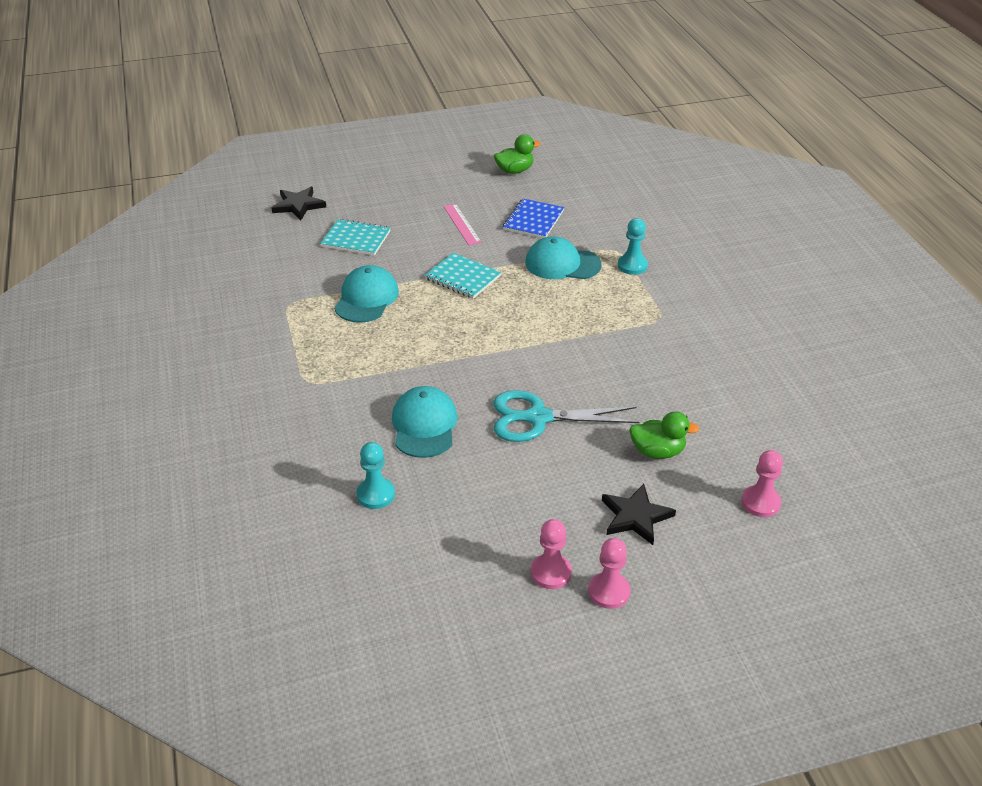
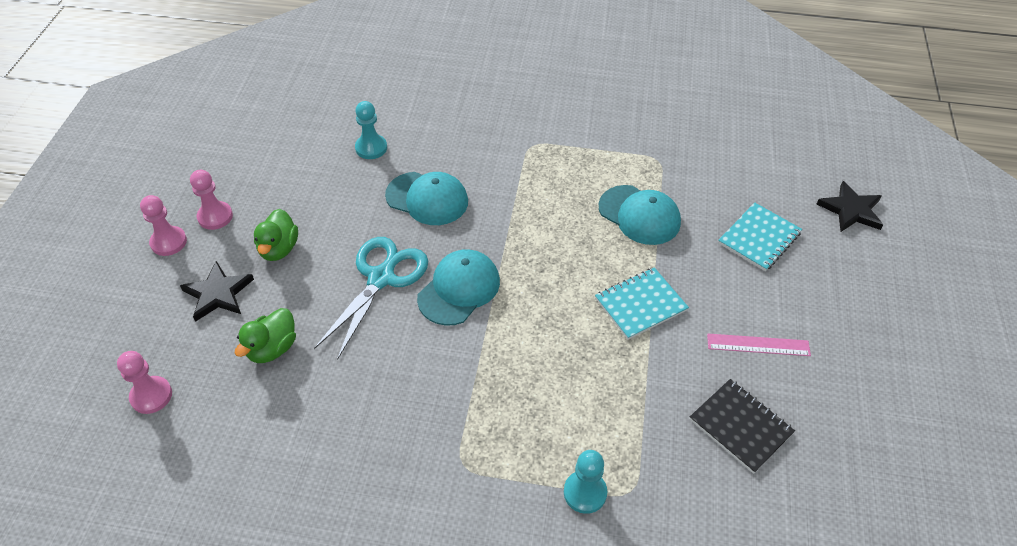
camera: 115 degrees right, 10 degrees up
(514, 171) = (888, 462): green duck -> green duck (279, 249)
(533, 220) = (740, 426): blue notebook -> black notebook
(562, 264) = (625, 414): turquoise cap -> turquoise cap (459, 289)

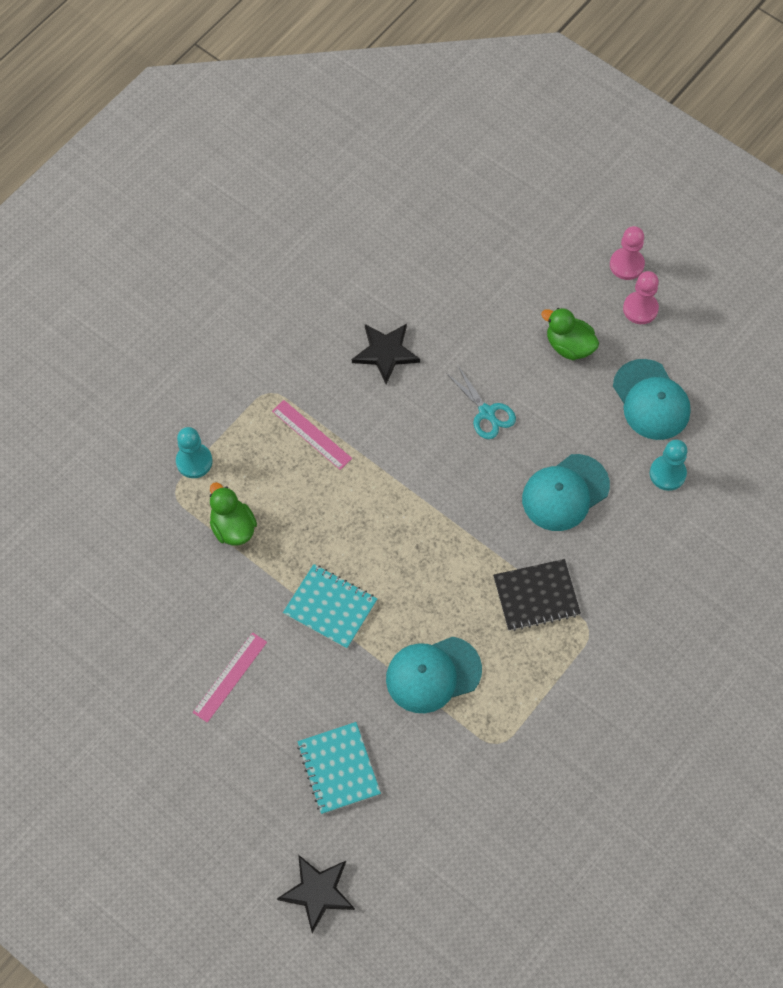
camera: 120 degrees right, 15 degrees up
(151, 396) = (460, 213): pink pawn -> none
(218, 294) = (541, 284): black star -> black star (385, 353)
(272, 348) = (458, 305): green duck -> green duck (233, 527)
(382, 277) = (487, 413): turquoise scissors -> turquoise scissors, size x0.59
(459, 289) = (436, 468): turquoise cap -> turquoise cap (651, 400)
(487, 401) = (311, 434): none -> pink ruler
(640, 304) = (330, 607): turquoise notebook -> turquoise notebook turned 60 degrees counterclockwise
(740, 426) = (170, 607): black notebook -> black notebook (536, 596)

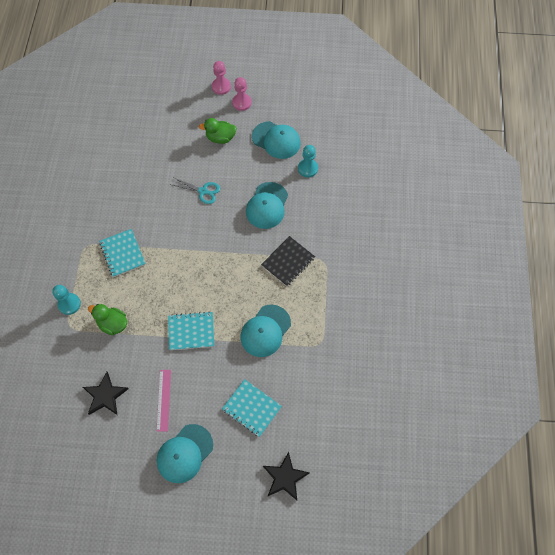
camera: 35 degrees left, 0 degrees up
(209, 767) = (184, 453): none -> turquoise cap
(311, 434) = (122, 253): pink ruler -> turquoise notebook
(385, 353) = (133, 192): black star -> black star (105, 395)

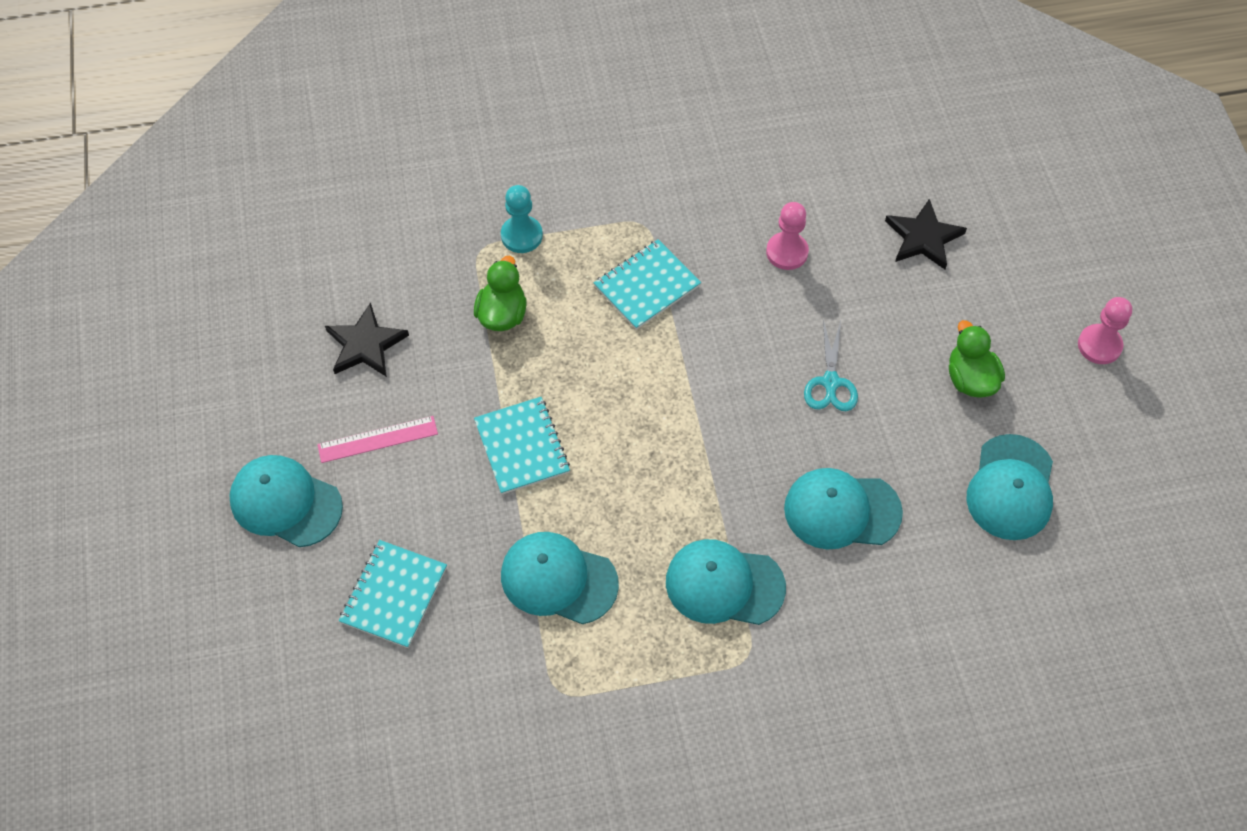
camera: 75 degrees right, 5 degrees down
(242, 102) = (1077, 395): pink pawn -> pink pawn (787, 252)
(285, 477) = (271, 689): black star -> black star (923, 237)
(288, 262) = (724, 584): black notebook -> turquoise cap
(307, 168) = (965, 569): turquoise pawn -> none

